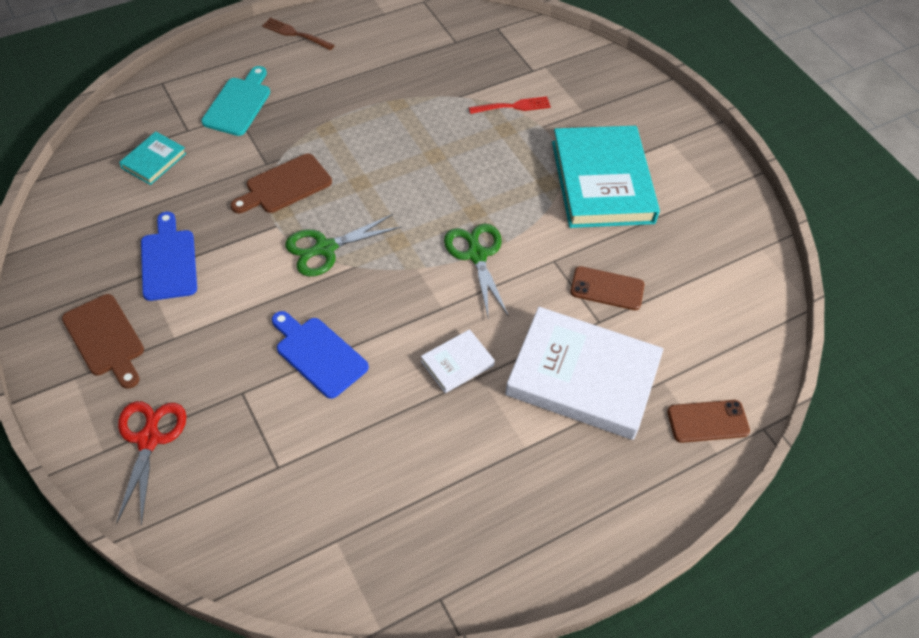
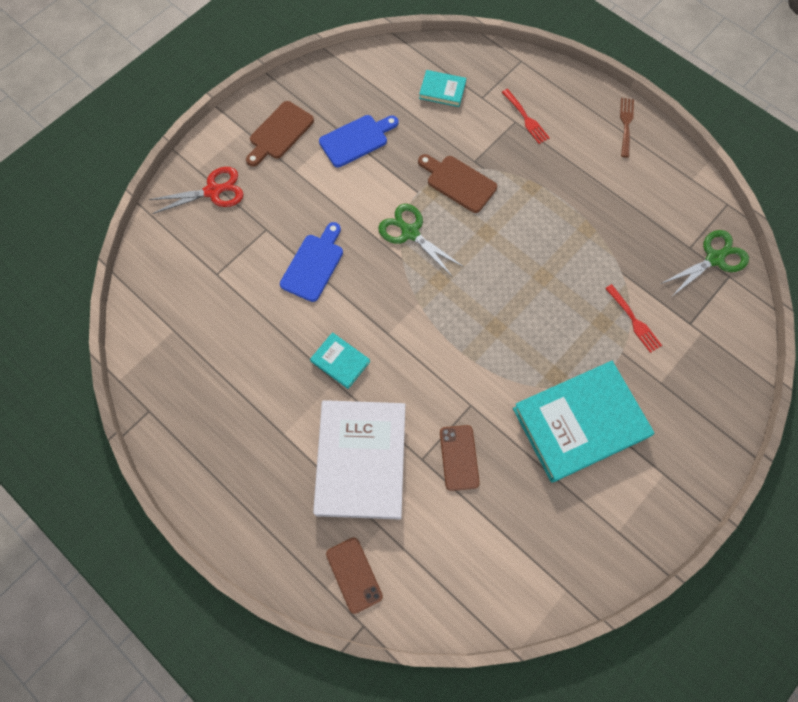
camera: 75 degrees right, 15 degrees up
(238, 104) = (526, 118): turquoise cutting board -> red fork
(457, 363) = (340, 361): white book -> turquoise book
(477, 255) = (450, 343): green scissors -> green scissors (714, 258)

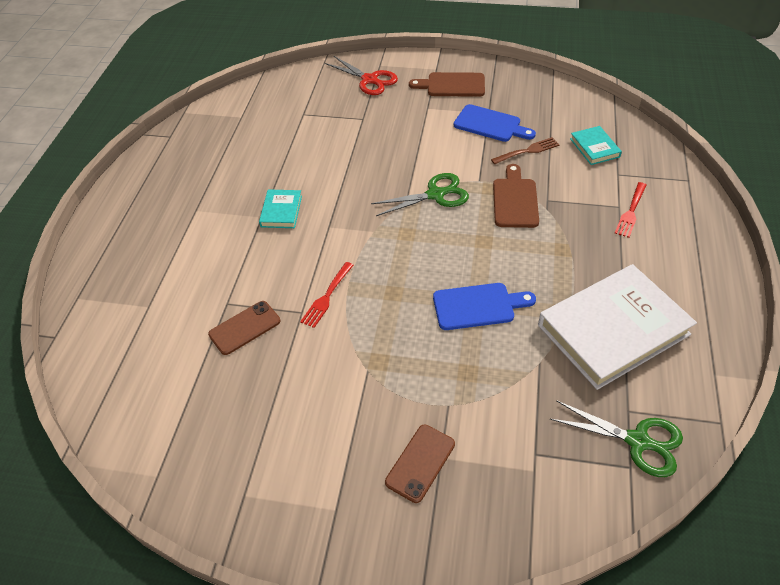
camera: 60 degrees right, 20 degrees down
(314, 265) = (355, 156): blue cutting board -> blue cutting board (477, 306)
(354, 575) = (97, 309): brown phone -> brown phone (420, 463)
(361, 460) = (201, 265): white book -> white book (613, 329)
(410, 233) = (435, 195): green scissors -> green scissors turned 60 degrees clockwise
(580, 423) = (342, 405): turquoise book -> none
(626, 124) = (713, 287): brown fork -> brown fork (527, 151)
(634, 320) = (493, 399): red fork -> red fork (327, 297)

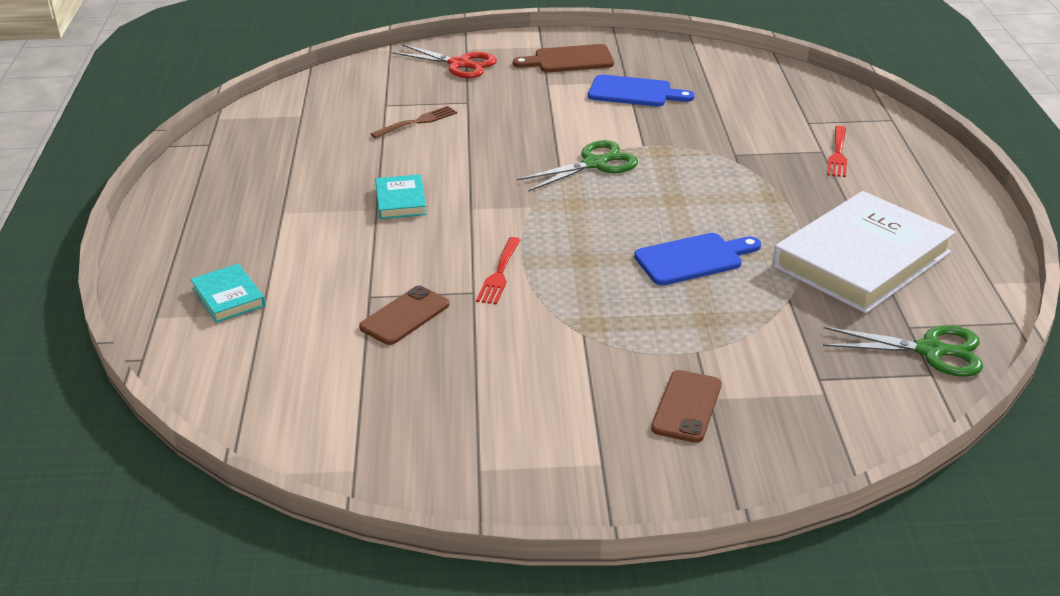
camera: 15 degrees left, 15 degrees down
(515, 200) = (696, 158): brown cutting board -> none
(527, 151) = (691, 112): brown fork -> brown fork (417, 122)
(594, 148) = (770, 101): turquoise book -> turquoise book (228, 297)

